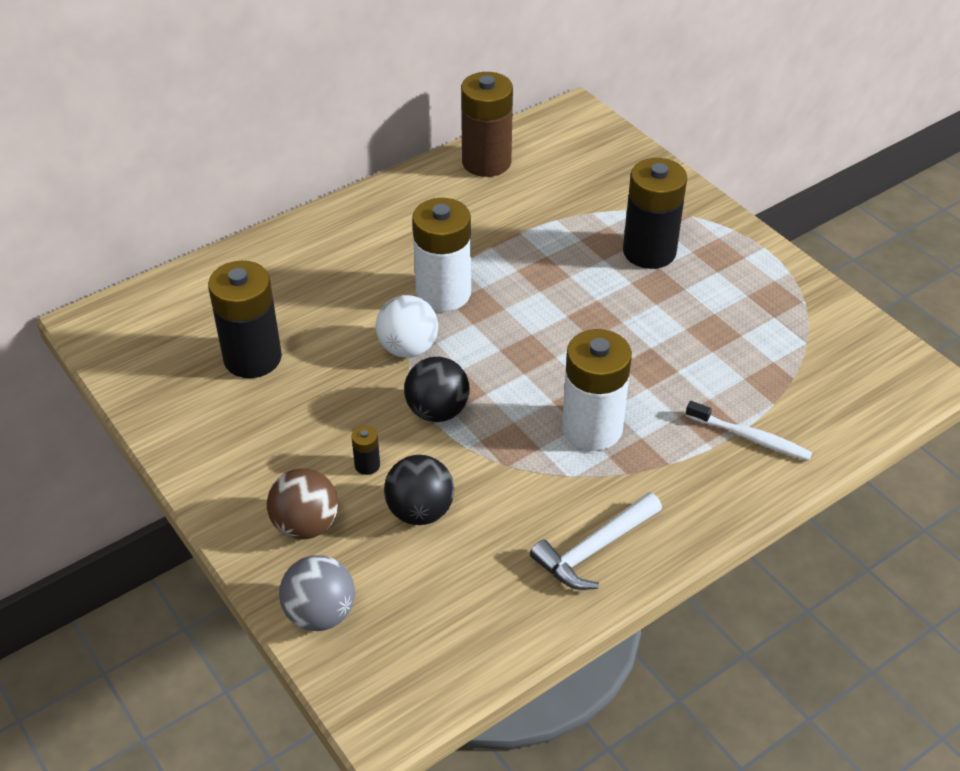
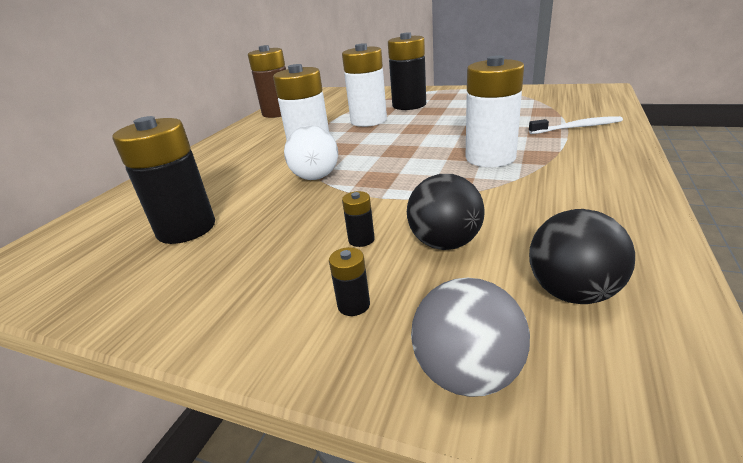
camera: 30 degrees left, 15 degrees down
(306, 525) = (353, 305): brown ball -> black battery
(437, 411) = (377, 192): black ball -> black ball (572, 292)
(563, 261) = (368, 121): none -> white battery
(594, 549) = (600, 200): white hammer -> none

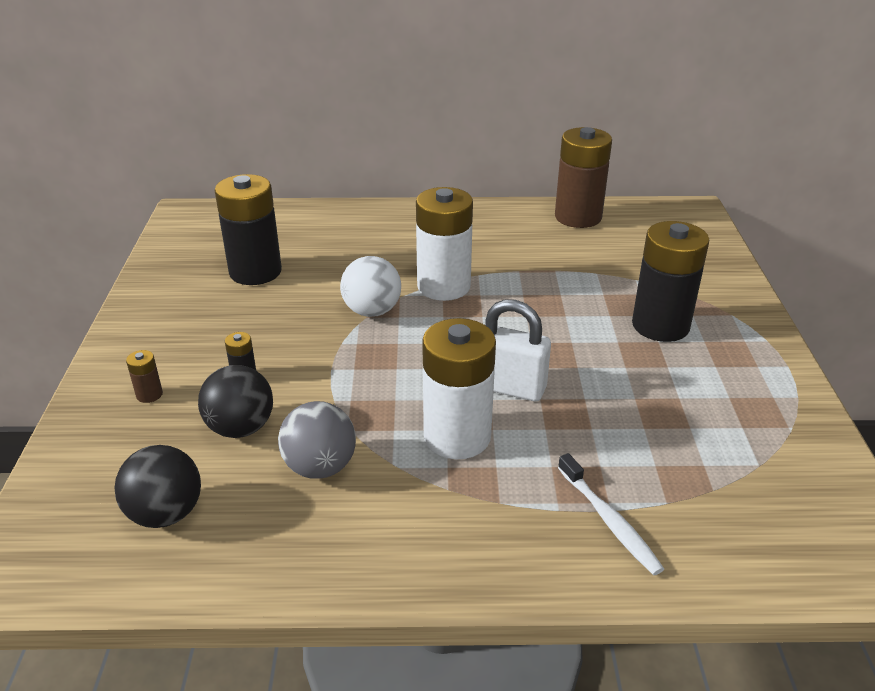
camera: 65 degrees right, 5 degrees up
(353, 305) = (149, 394): black battery -> brown battery
(368, 121) = (570, 303): white battery -> none
(444, 141) = (509, 387): none -> white padlock
(467, 373) = (76, 463): grey ball -> grey ball (320, 467)

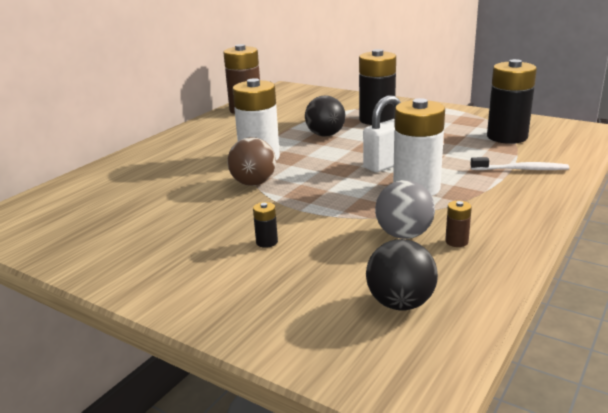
camera: 55 degrees left, 10 degrees down
(149, 394) = (239, 286): brown battery -> brown battery (456, 241)
(241, 428) = (330, 255): black ball -> black ball (325, 135)
(255, 272) = (134, 212): black battery -> black battery (507, 137)
(372, 311) = (253, 183): white ball -> brown ball

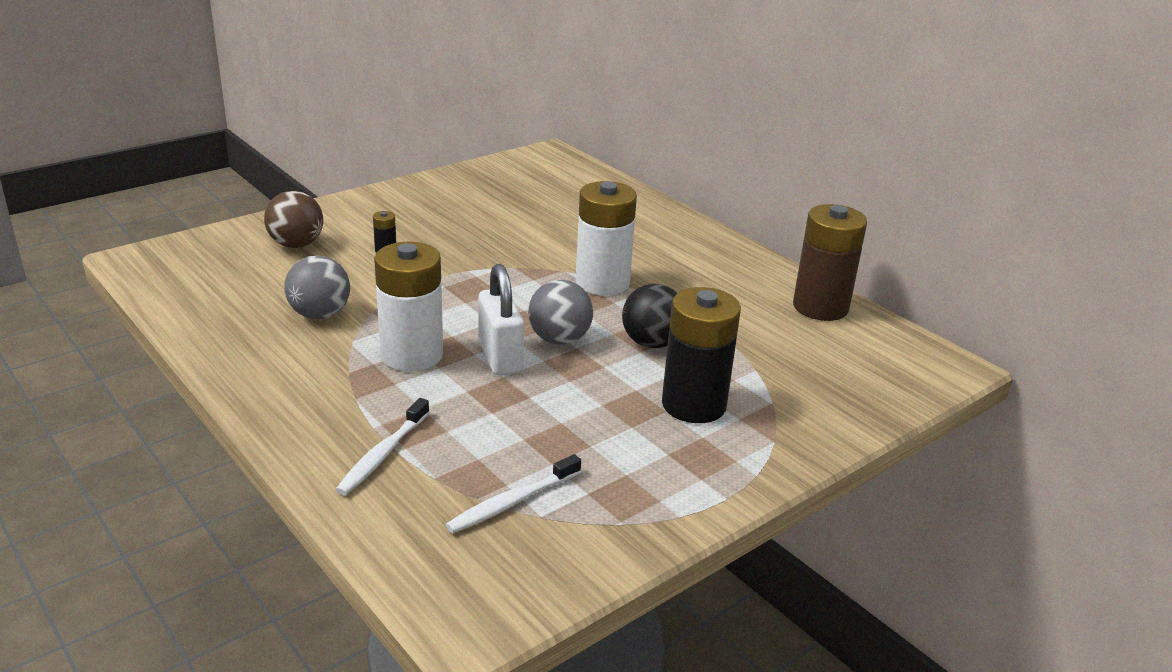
camera: 105 degrees right, 5 degrees up
(253, 183) = (525, 266): brown ball -> brown ball (296, 245)
(347, 155) = (559, 339): none -> grey ball
(400, 303) = (224, 281): black ball -> none
(456, 241) = (274, 337): brown battery -> none
(507, 137) = (512, 502): black battery -> white toothbrush

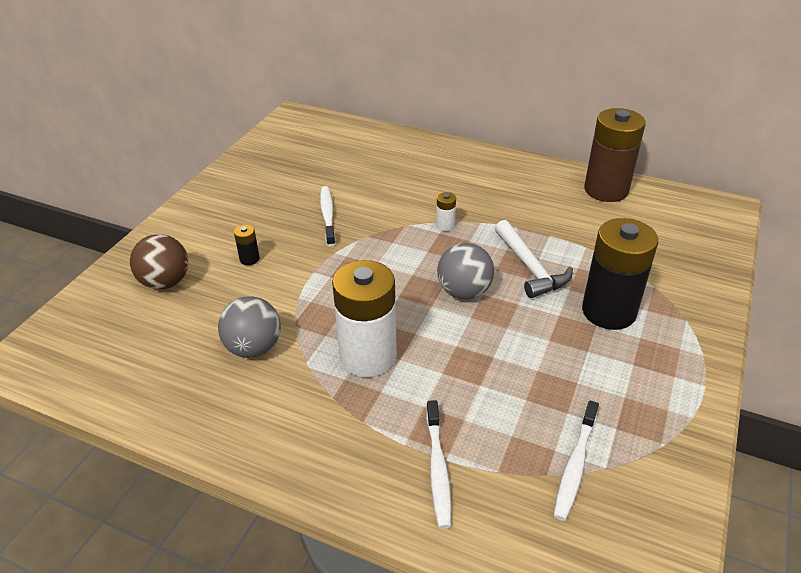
camera: 25 degrees left, 10 degrees up
(494, 240) = (327, 215): none -> white toothbrush
(500, 357) = (437, 328): white padlock -> none
(602, 283) = (445, 225): white battery -> white battery, size x0.41
(651, 343) = (530, 267): black ball -> white hammer

